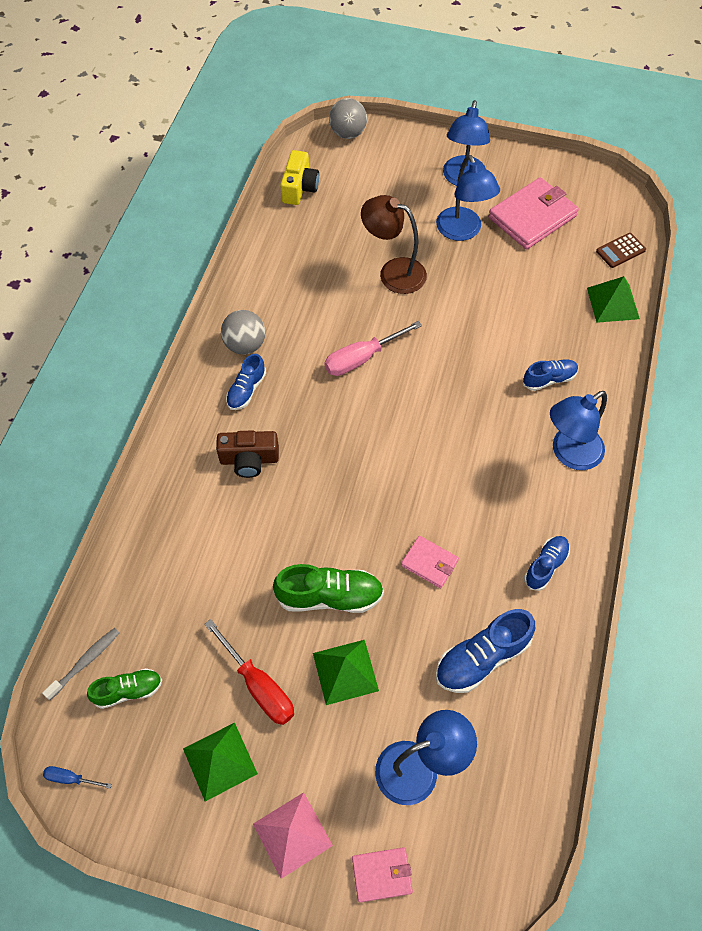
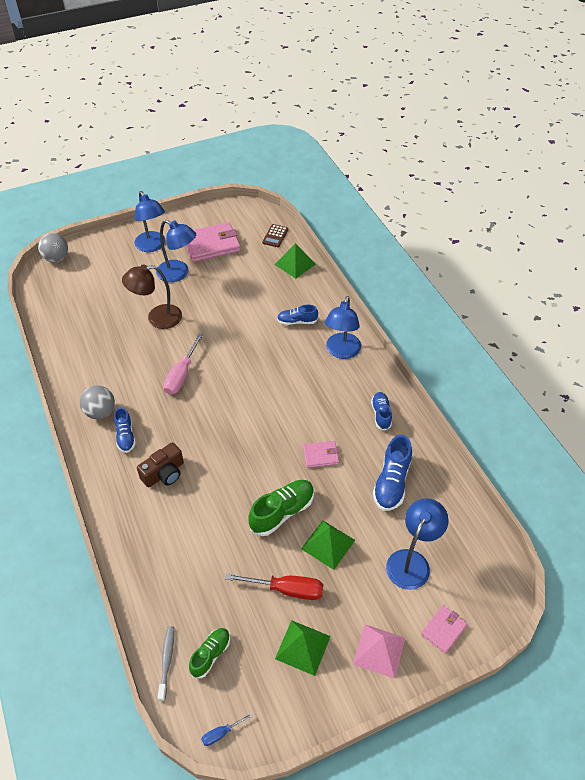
camera: 40 degrees left, 10 degrees down
(299, 188) = (52, 305): yellow camera -> none
(532, 217) = (211, 245): pink wallet -> pink wallet turned 60 degrees clockwise
(549, 379) = (297, 321): blue shoe -> blue shoe turned 120 degrees counterclockwise

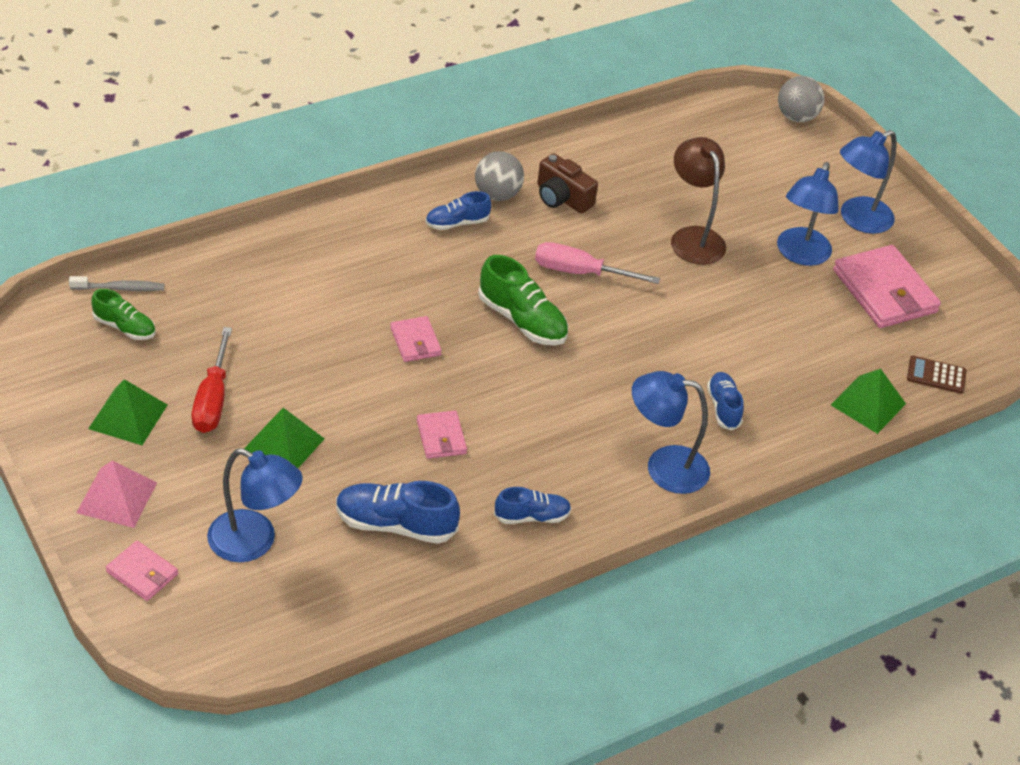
camera: 80 degrees right, 5 degrees down
(164, 473) = (397, 266): brown camera -> brown camera (562, 198)
(221, 733) = (25, 342): blue screwdriver -> none
(237, 465) = (415, 341): none -> pink wallet
(282, 512) = (336, 393): green shoe -> green shoe (522, 320)

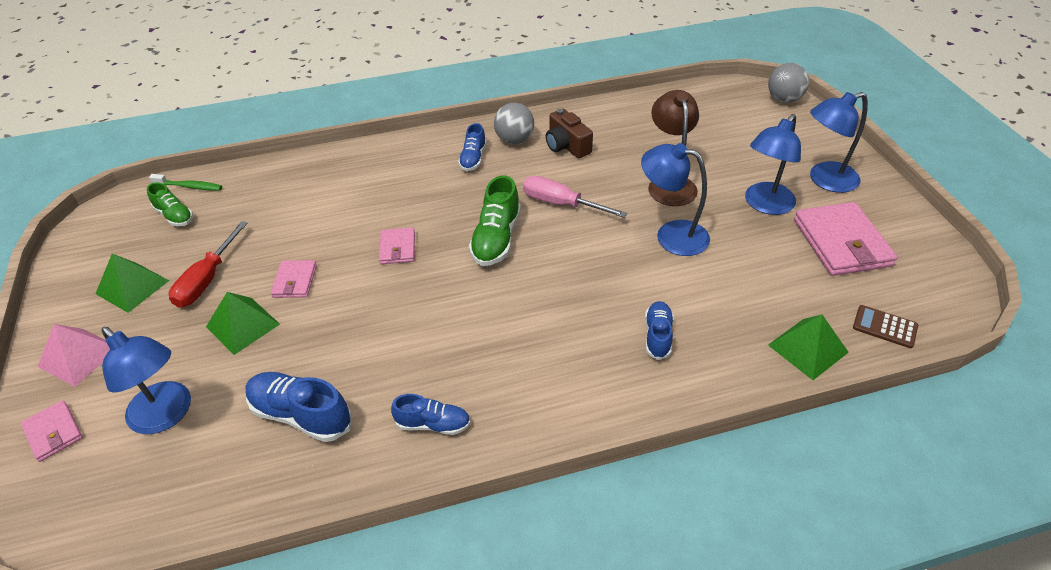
camera: 20 degrees right, 0 degrees up
(120, 288) = (189, 186): grey toothbrush -> green toothbrush
(441, 437) = (382, 334): pink wallet -> pink wallet (295, 281)
(457, 223) = (473, 158): blue shoe -> blue shoe turned 75 degrees counterclockwise
(522, 320) = (496, 239): green shoe -> green shoe turned 45 degrees clockwise
(664, 467) = (581, 389): blue lamp -> blue lamp (671, 235)

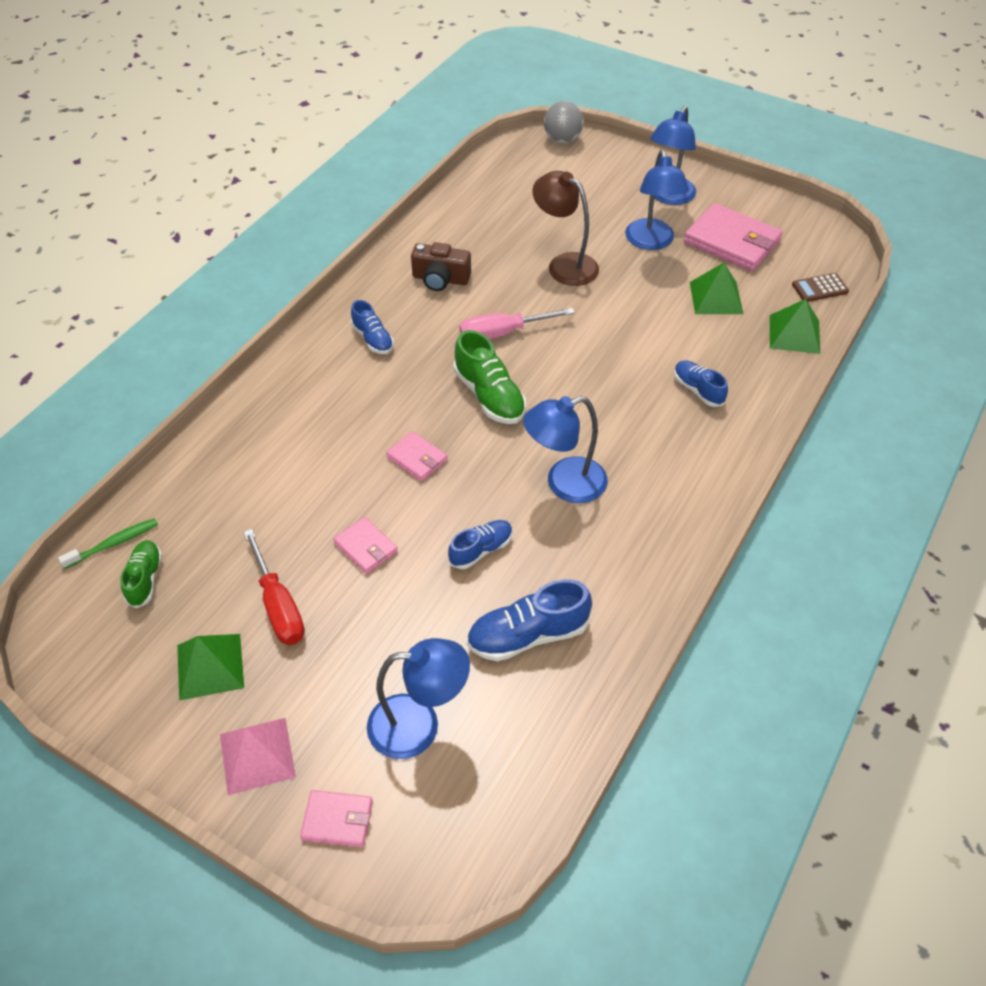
camera: 45 degrees left, 5 degrees up
(174, 216) = (145, 579): green shoe -> green shoe turned 90 degrees counterclockwise
(243, 325) = (374, 614): green pyramid -> green pyramid (716, 298)
(433, 424) = (631, 563): blue shoe -> blue shoe (481, 550)
(514, 140) = (387, 300): grey ball -> none
(671, 235) = (616, 307): blue lamp -> blue lamp (564, 484)

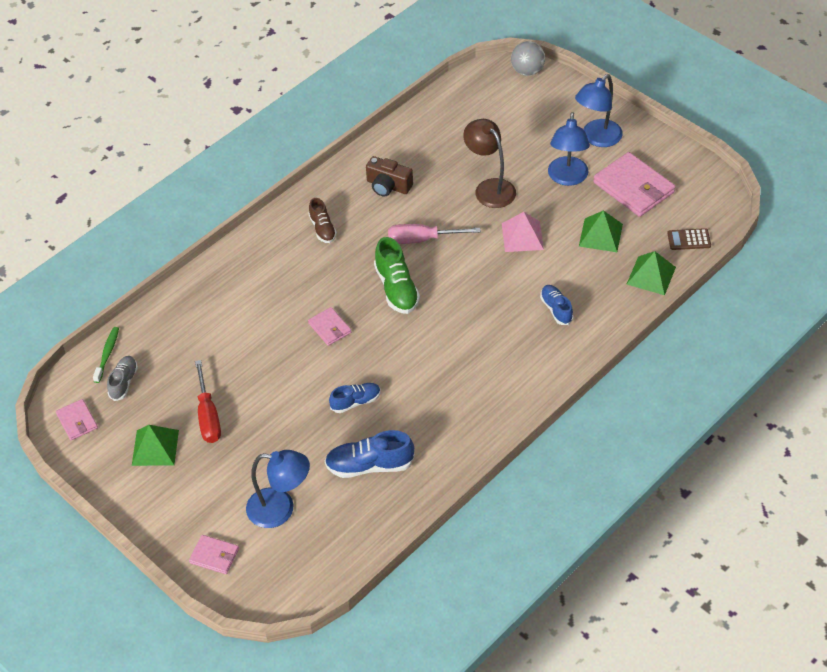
camera: 15 degrees right, 0 degrees up
(113, 543) = (107, 354): green toothbrush -> green toothbrush turned 60 degrees counterclockwise
(145, 579) = (123, 382): green shoe -> grey shoe
(257, 755) = (173, 508): pink pyramid -> pink pyramid (522, 236)
(366, 547) = (276, 386): pink wallet -> pink wallet (77, 421)
(373, 339) = (322, 229): blue shoe -> brown shoe
(564, 484) = (430, 364): blue lamp -> none

